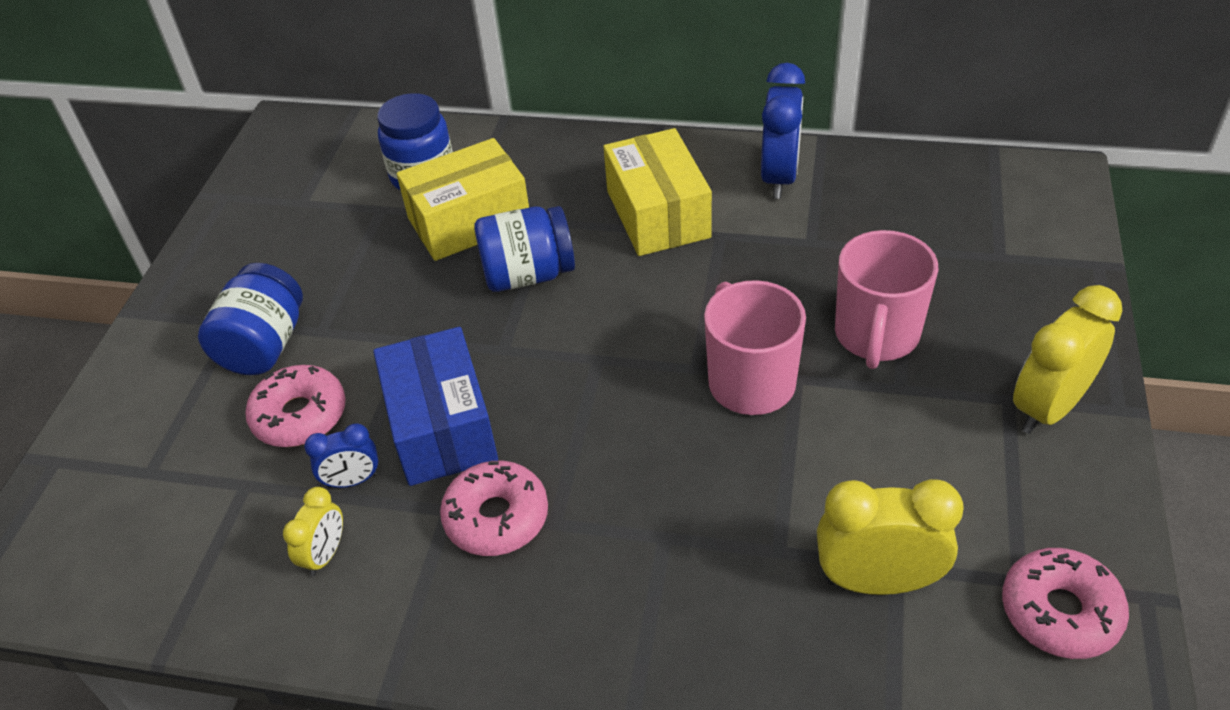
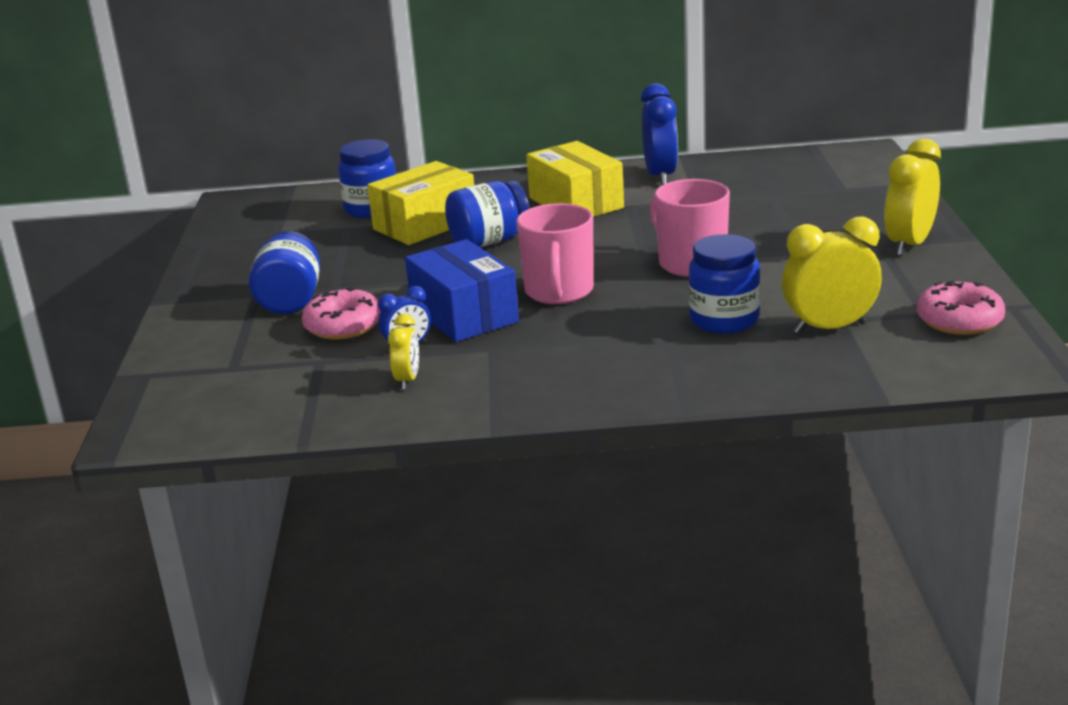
camera: 15 degrees left, 20 degrees down
(496, 517) = (533, 345): pink donut -> none
(747, 525) = (724, 320): none -> blue jar
(876, 336) = (772, 232): pink mug -> pink mug (559, 292)

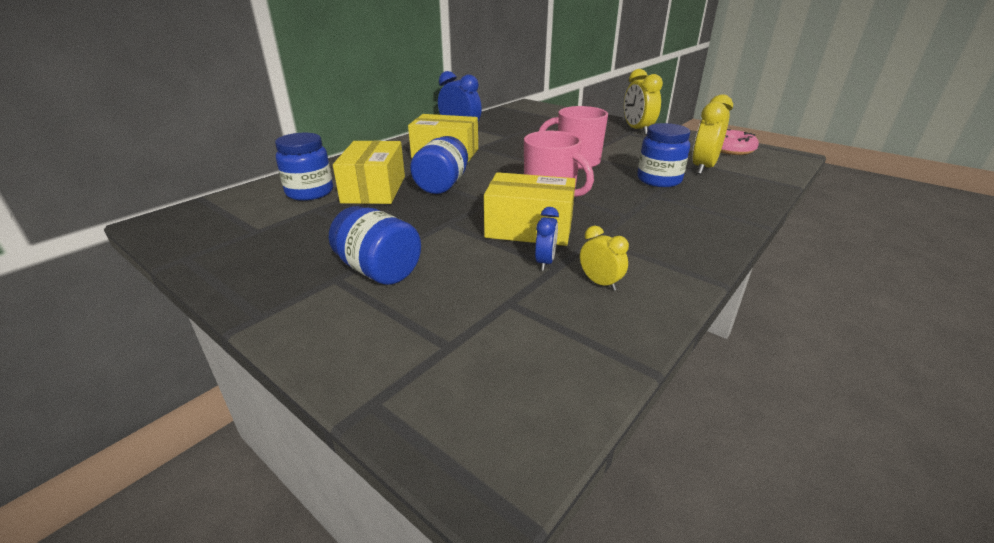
camera: 50 degrees left, 5 degrees up
(343, 326) = (466, 269): pink donut -> none
(464, 314) = (529, 228): blue box -> yellow box

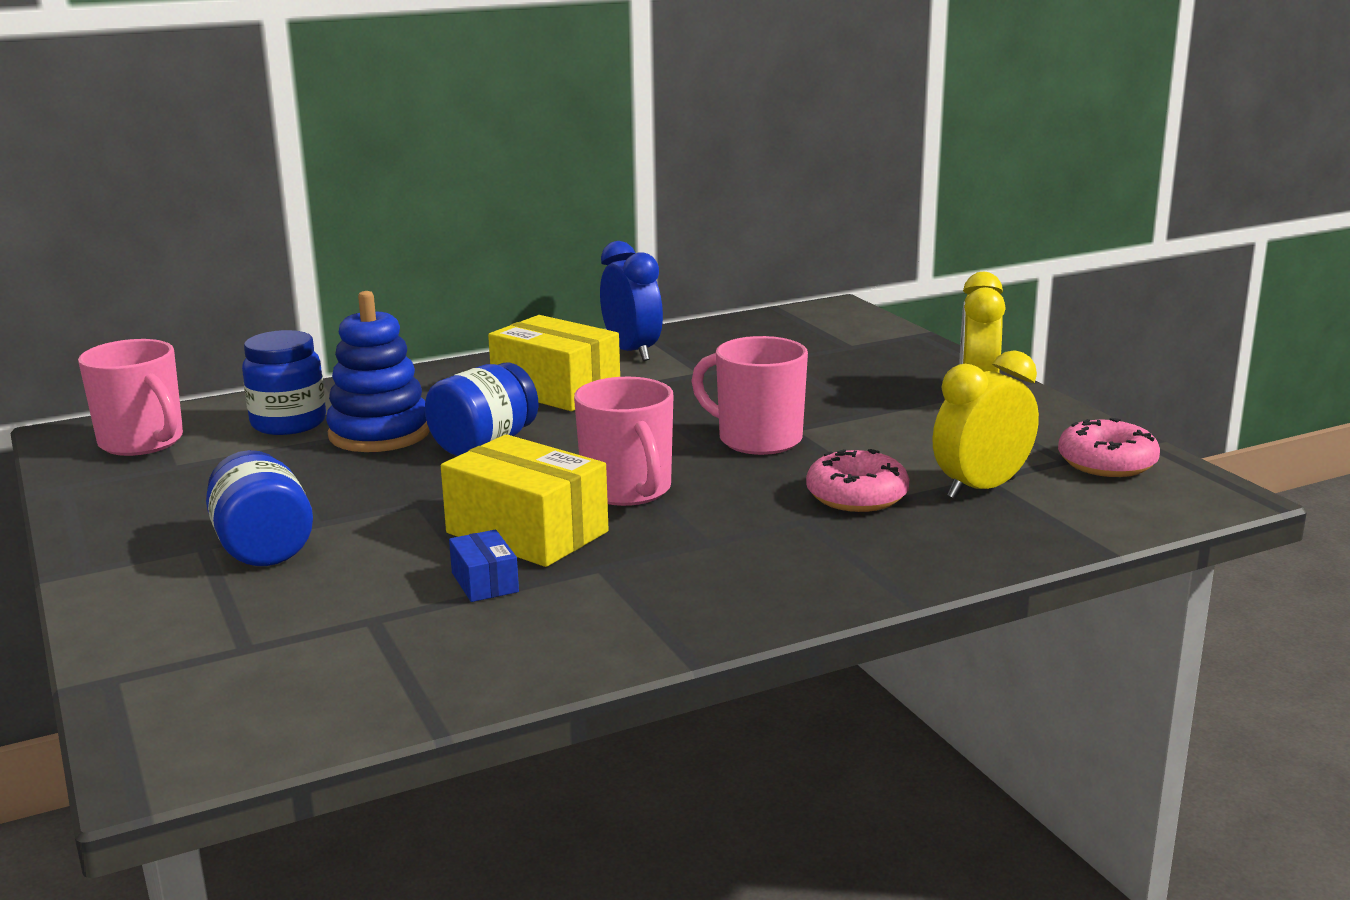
camera: 25 degrees right, 10 degrees down
(219, 219) = (143, 443): none -> pink mug
(374, 189) = (379, 433): yellow box -> blue stacking toy
(545, 262) = (485, 582): blue clock -> blue box
(600, 283) = (522, 624): yellow clock -> none
(659, 180) = (857, 496): blue jar -> pink donut

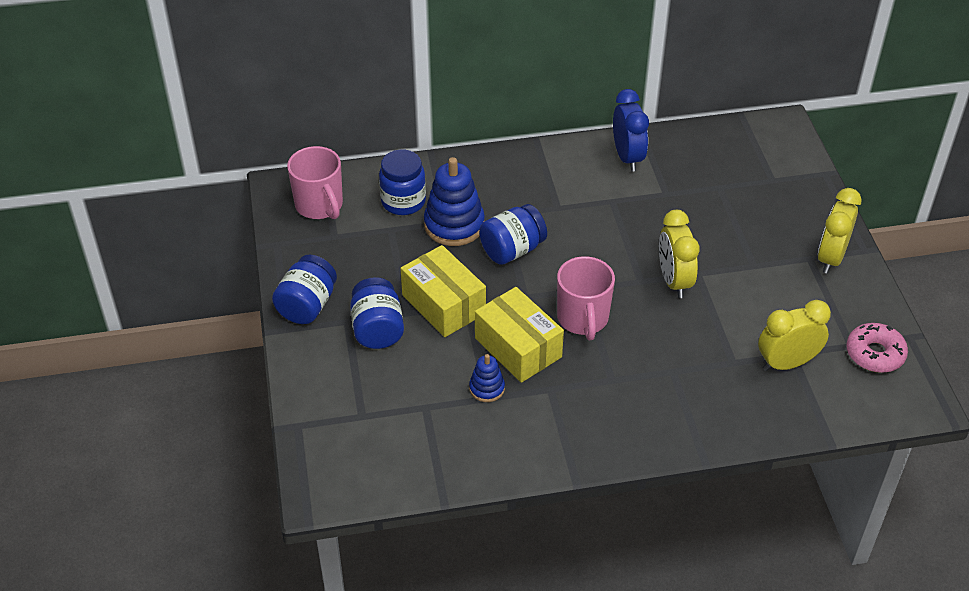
camera: 15 degrees right, 25 degrees up
(124, 540) = (307, 305): none -> blue jar
(485, 582) = (487, 388): blue box -> blue stacking toy
(556, 390) = (568, 196): yellow box -> yellow box (443, 304)
(757, 439) = (674, 281): pink mug -> yellow clock
(857, 496) = (711, 354): pink donut -> none

